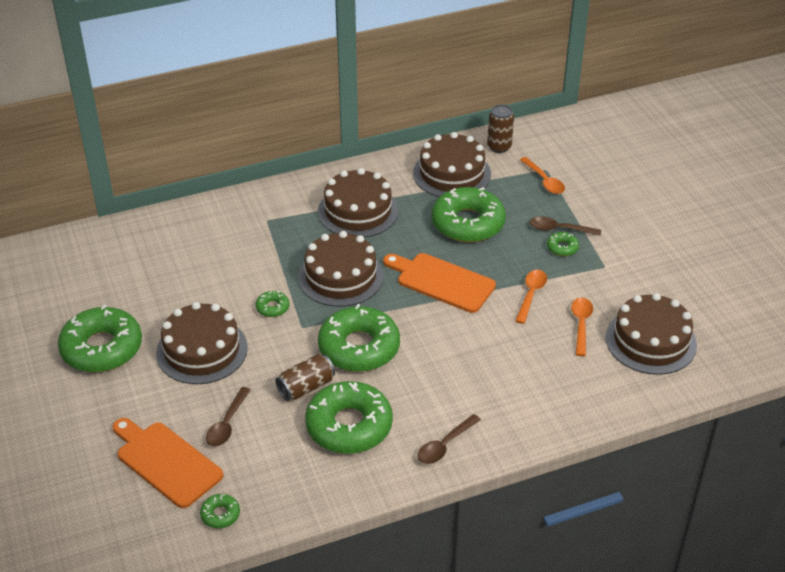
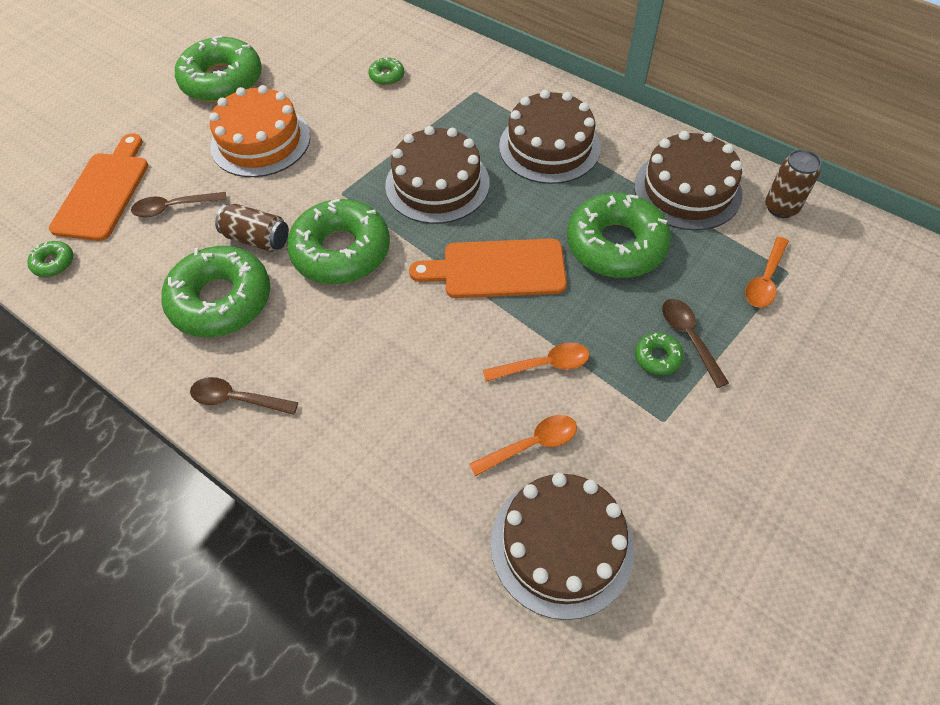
camera: 60 degrees right, 15 degrees up
(202, 350) = (260, 141): brown cake -> orange cake
(272, 307) = (353, 158): green donut -> green donut (387, 76)
(442, 281) = (497, 269): orange cutting board -> orange cutting board turned 90 degrees counterclockwise

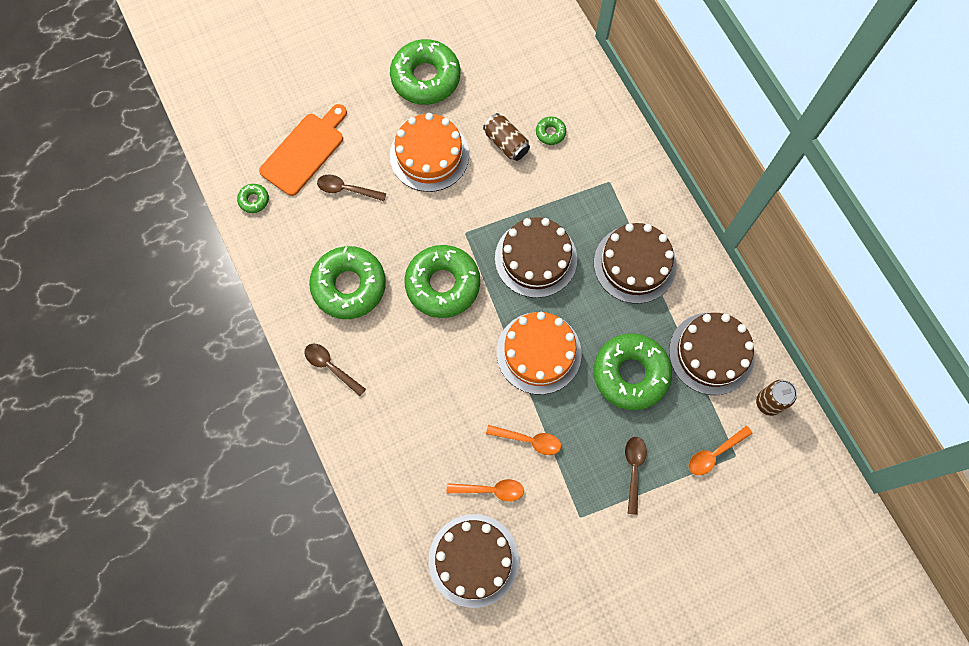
camera: 25 degrees right, 15 degrees up
(257, 239) = (391, 245): brown can -> brown can (506, 143)
(497, 269) = (539, 352): orange cutting board -> orange cake
(657, 357) = (604, 472): green donut -> none

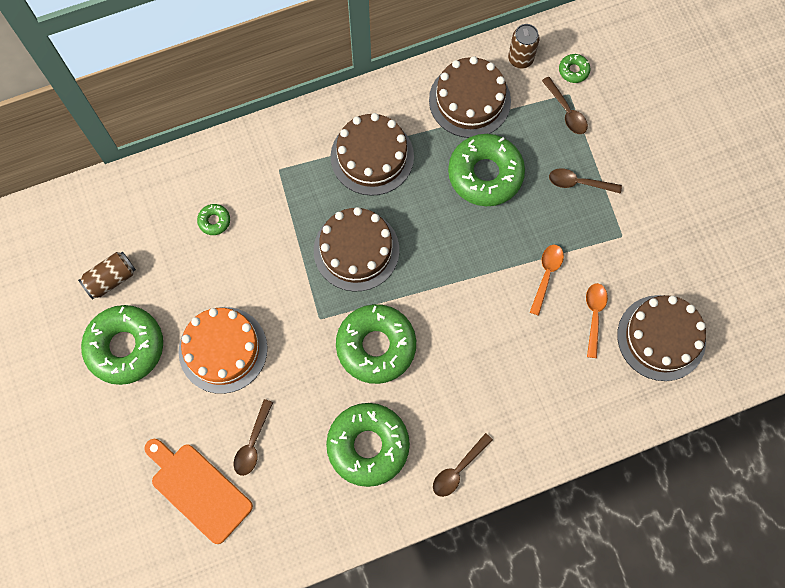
camera: 85 degrees left, 0 degrees up
(254, 200) = (252, 551): green donut -> green donut (573, 70)
(506, 143) = (220, 267): brown can -> brown can (111, 279)
(539, 352) = (457, 257): orange cake -> none
(714, 453) = (566, 111): orange spoon -> brown spoon

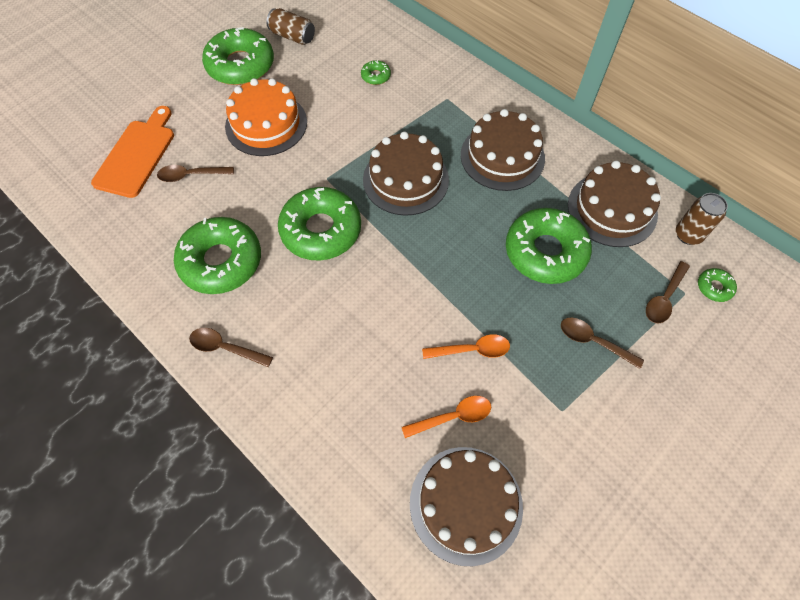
camera: 65 degrees right, 10 degrees down
(579, 183) = (593, 341): brown spoon -> brown spoon turned 45 degrees counterclockwise

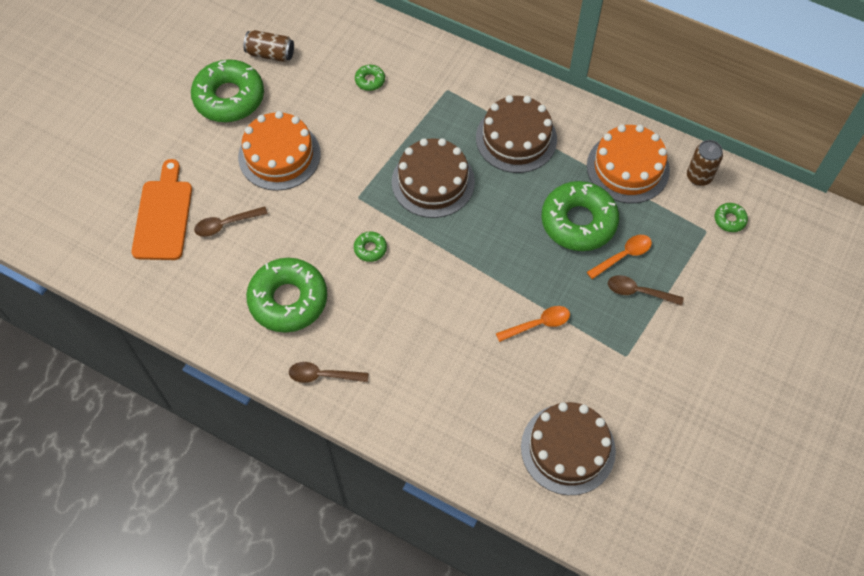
camera: 15 degrees left, 0 degrees up
(321, 230) = (370, 249): green donut -> green donut, size x0.43
(453, 417) = (538, 383): orange spoon -> orange spoon (623, 256)
(612, 209) = (628, 168): brown cake -> orange cake
(664, 298) = (690, 239): brown spoon -> none

